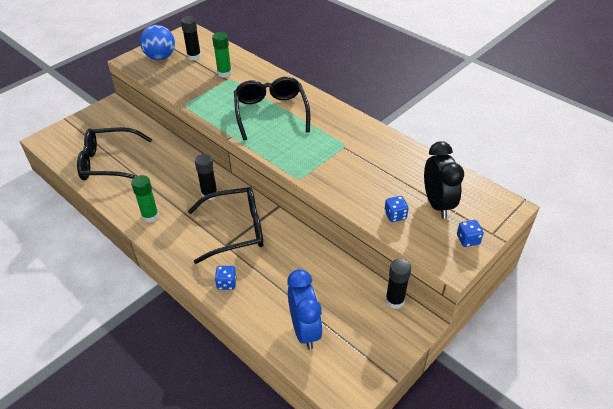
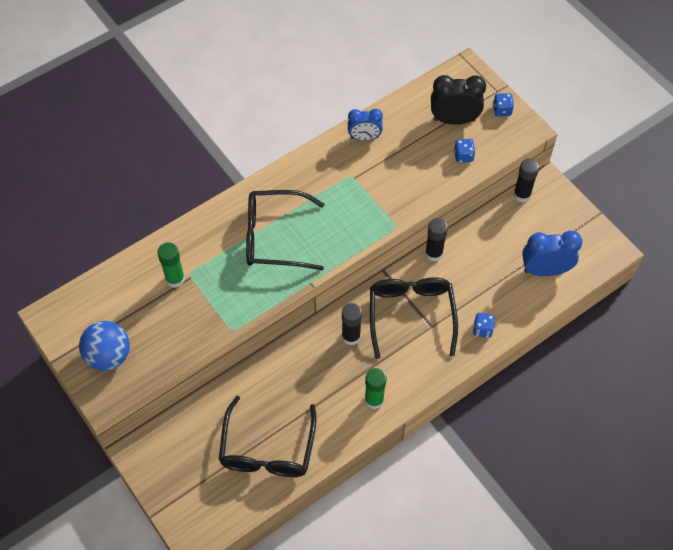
camera: 80 degrees left, 15 degrees up
(194, 56) = (121, 313): black glue stick -> black glue stick (433, 253)
(389, 147) = (364, 138): none -> blue clock

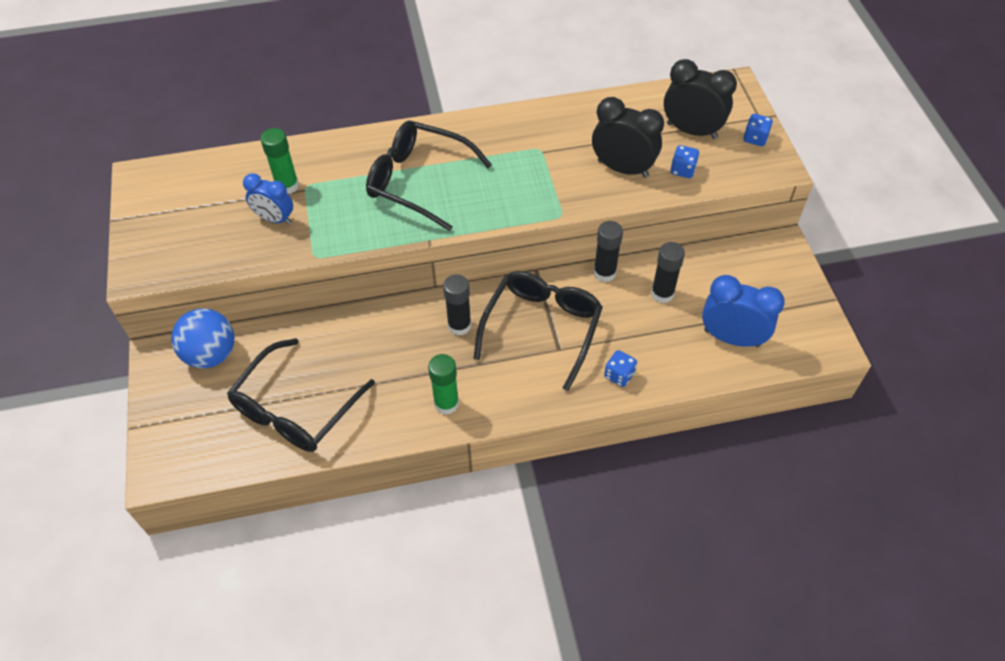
camera: 25 degrees right, 5 degrees down
(109, 356) = (170, 235): blue ball -> blue ball (211, 354)
(364, 138) = (577, 117): blue clock -> blue clock (275, 219)
(420, 170) = (622, 168): none -> black clock
(522, 195) = (744, 247): black glue stick -> black glue stick (662, 293)

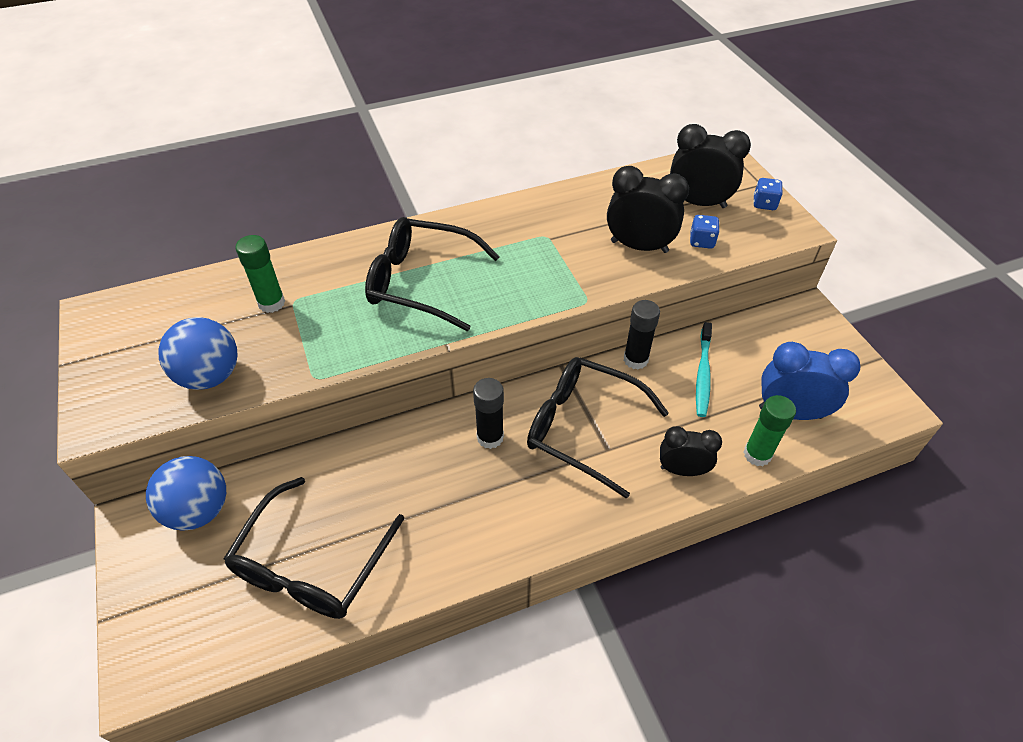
camera: 10 degrees left, 5 degrees down
(230, 244) = (210, 376): none -> blue ball
(275, 219) = (261, 341): blue clock -> none
(446, 403) = (493, 531): green glue stick -> green glue stick (757, 454)
(542, 328) = (583, 428): black glasses -> black glasses turned 75 degrees counterclockwise
(619, 375) = (682, 470): blue dice -> black clock
(662, 293) = (703, 374): black glue stick -> turquoise toothbrush

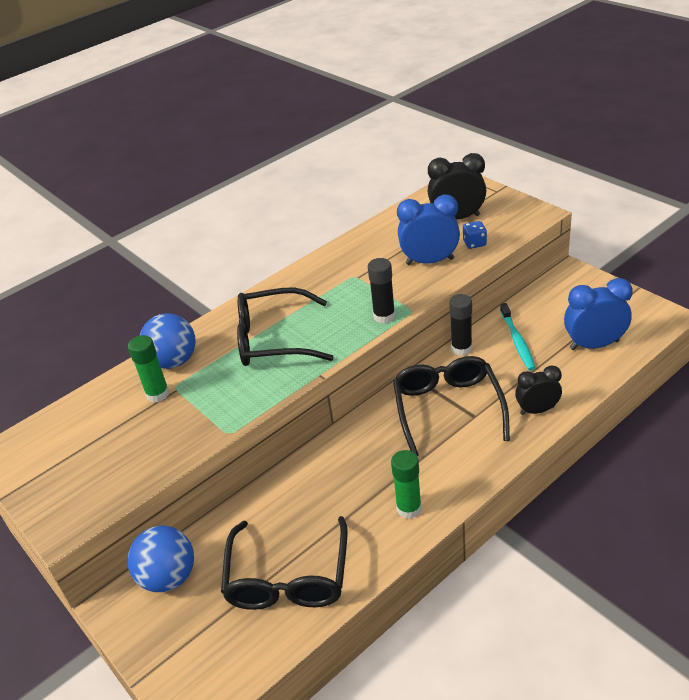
camera: 15 degrees left, 10 degrees down
(210, 376) = (140, 461): blue ball -> blue ball (174, 361)
(490, 437) = (379, 440): black glue stick -> black glue stick (384, 316)
(583, 428) = (448, 408): black glasses -> black glasses turned 75 degrees clockwise
(639, 246) = (429, 261): black clock -> blue clock
(757, 454) = (585, 381): green glue stick -> green glue stick (409, 508)
(764, 204) = (506, 204): blue dice -> none

